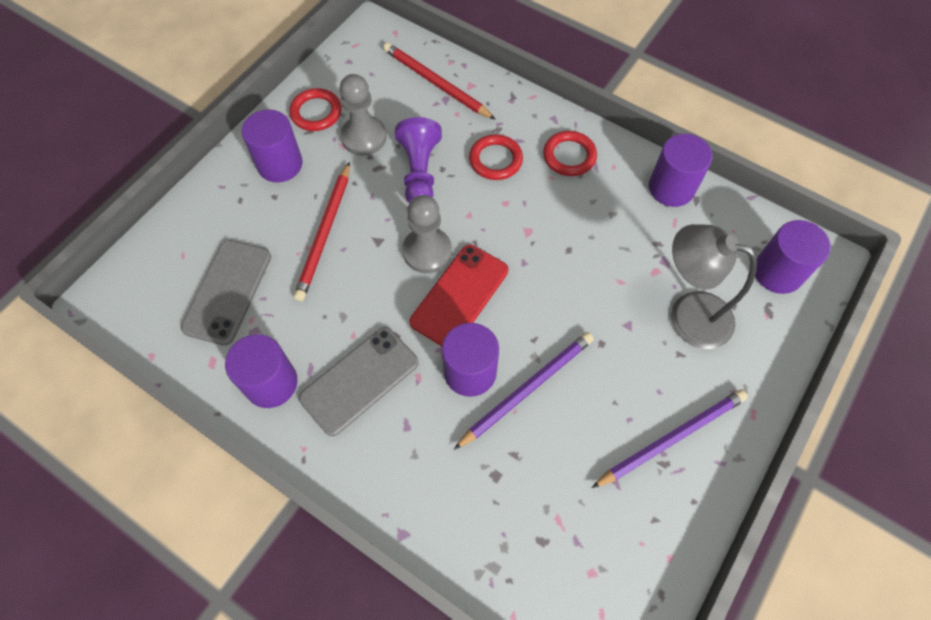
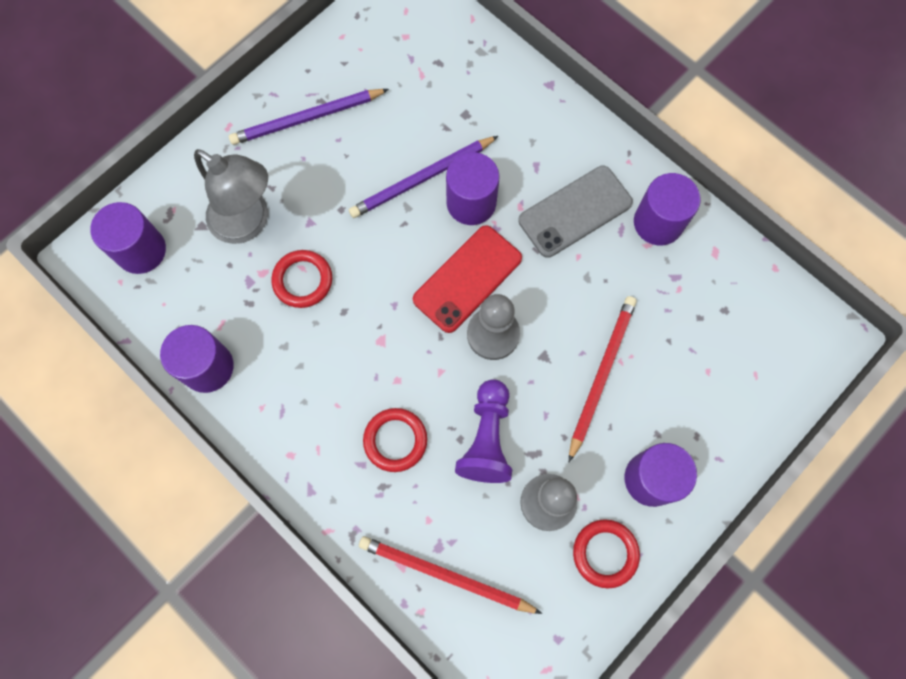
camera: 170 degrees left, 10 degrees up
(227, 292) = (704, 323): grey phone -> none
(436, 83) = (446, 575): red pencil -> red pencil turned 150 degrees clockwise
(569, 156) = (308, 430): red ring -> red ring (302, 280)

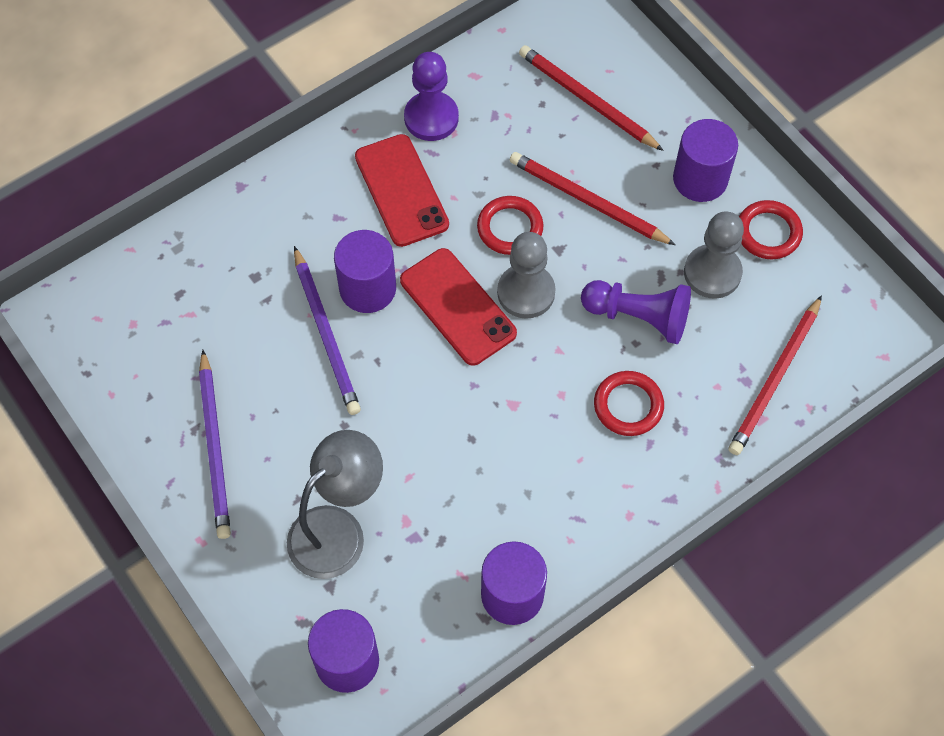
camera: 80 degrees left, 10 degrees down
(302, 280) = (425, 477): red ring -> red ring (510, 228)
(575, 211) = (401, 190): grey phone -> red phone
(658, 223) = (431, 118): purple cylinder -> purple pawn
(714, 359) = (587, 100): none -> red pencil

